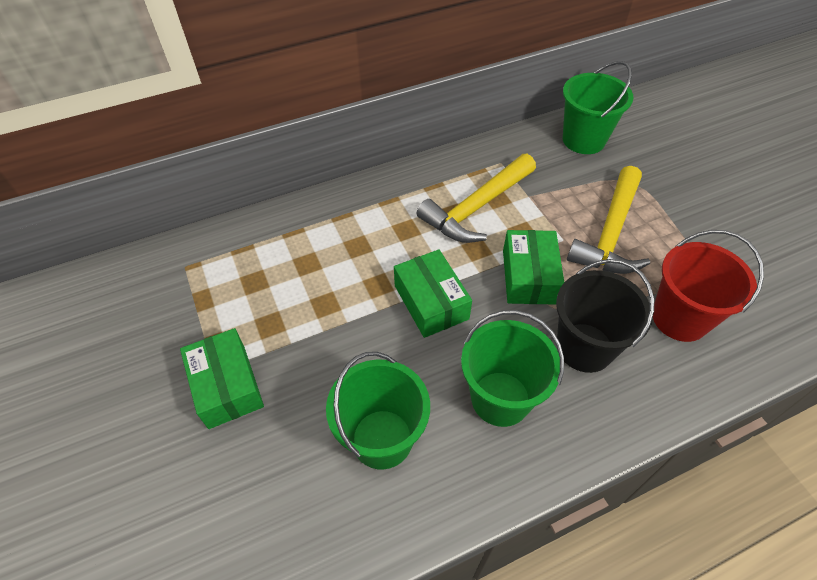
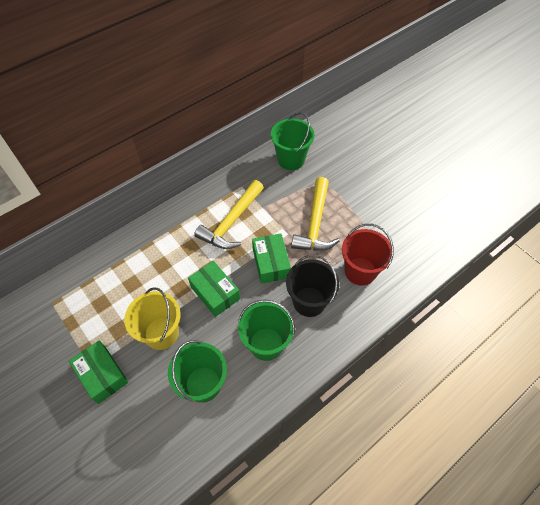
camera: 15 degrees left, 5 degrees up
(333, 344) = (161, 333): none -> yellow bucket

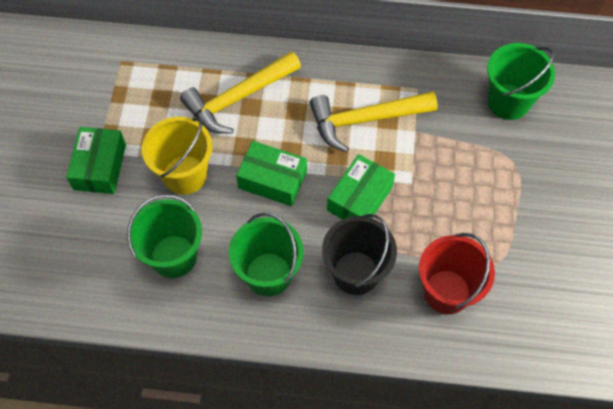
camera: 45 degrees right, 5 degrees up
(215, 293) = (272, 180): green box -> green box turned 75 degrees counterclockwise
(315, 223) = (455, 197): yellow hammer -> yellow hammer (238, 98)

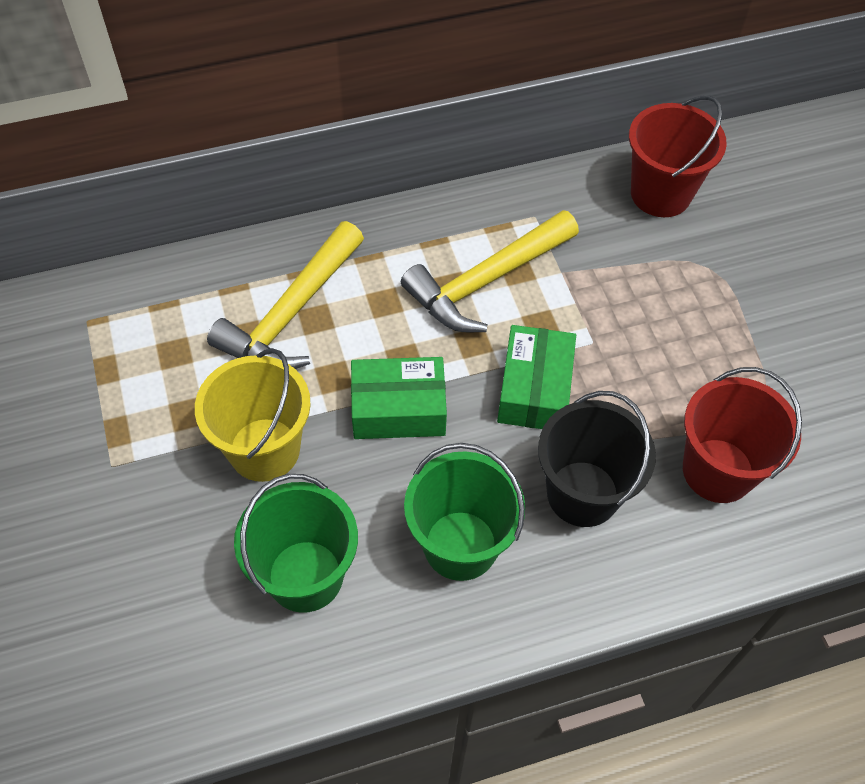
camera: 25 degrees left, 5 degrees down
(100, 167) = (125, 486): green box -> none
(508, 102) = (660, 194): green bucket -> red bucket

